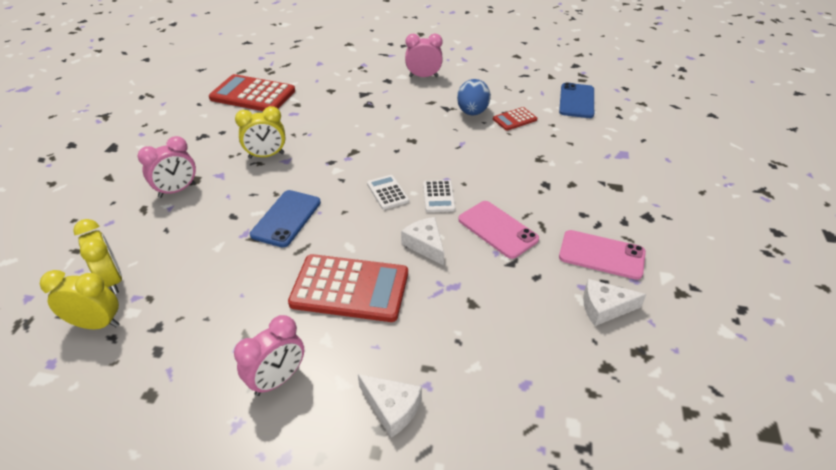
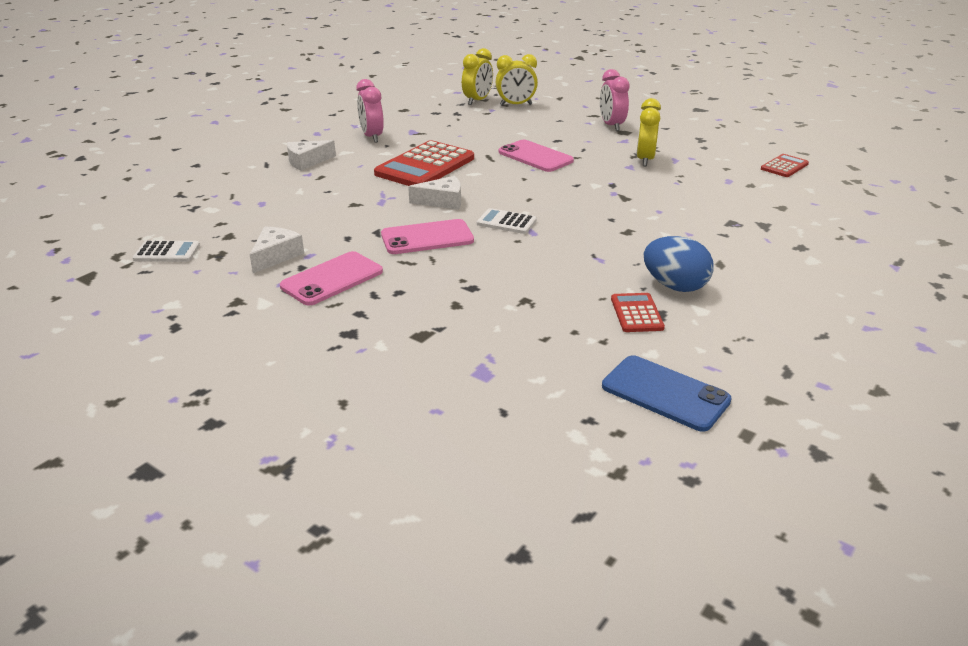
camera: 115 degrees right, 10 degrees down
(253, 95) = (784, 166): red calculator -> red calculator, size x0.50
(286, 218) = (535, 157): blue phone -> pink phone
(387, 192) = (536, 200): white calculator -> white calculator (167, 252)
(423, 76) = (806, 276): pink clock -> none

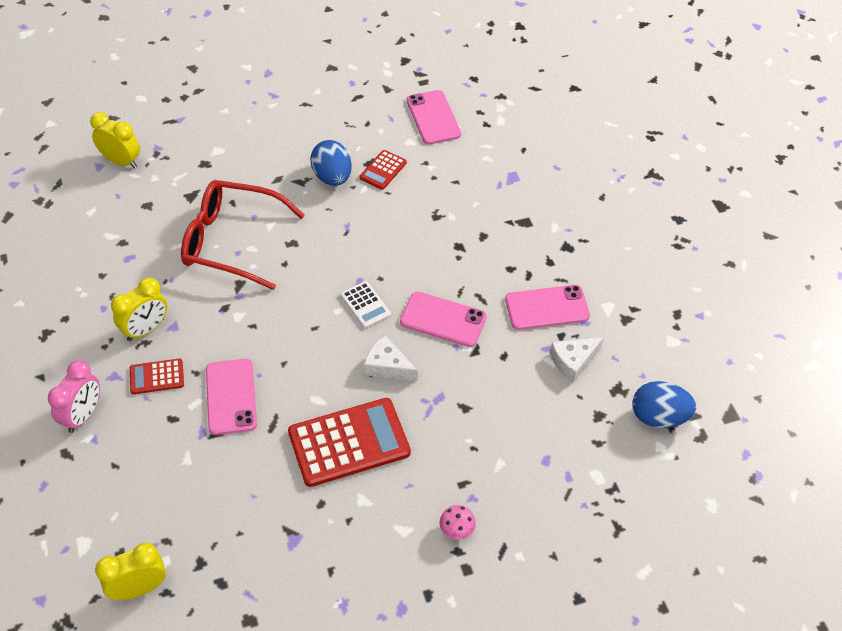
camera: 145 degrees left, 20 degrees up
(167, 252) = (658, 417): white calculator -> blue egg
(307, 161) = (457, 529): white cheese -> pink mushroom
(372, 137) = (348, 553): pink clock -> none
(516, 105) = (111, 542): yellow clock -> yellow clock (121, 161)
(665, 393) = (433, 117): blue phone -> pink phone
(676, 214) = (232, 241): none -> red glasses
(784, 166) = (55, 249): red calculator -> red calculator (157, 377)

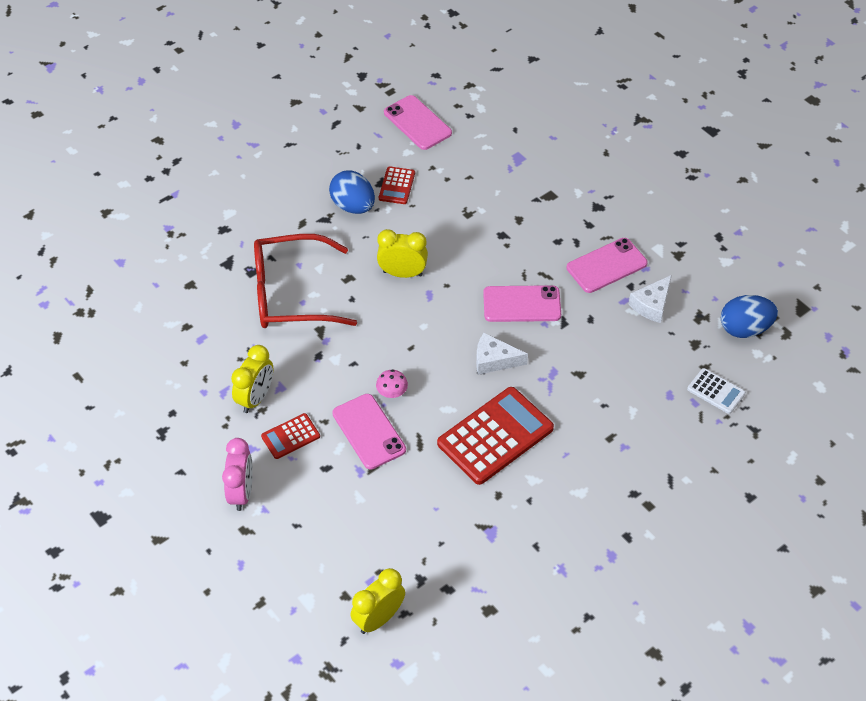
camera: 20 degrees left, 0 degrees up
(121, 161) = (140, 251): yellow clock -> yellow clock (402, 273)
(365, 305) = (446, 313): white calculator -> white calculator (716, 391)
(457, 529) = (624, 476): pink mushroom -> pink mushroom (392, 392)

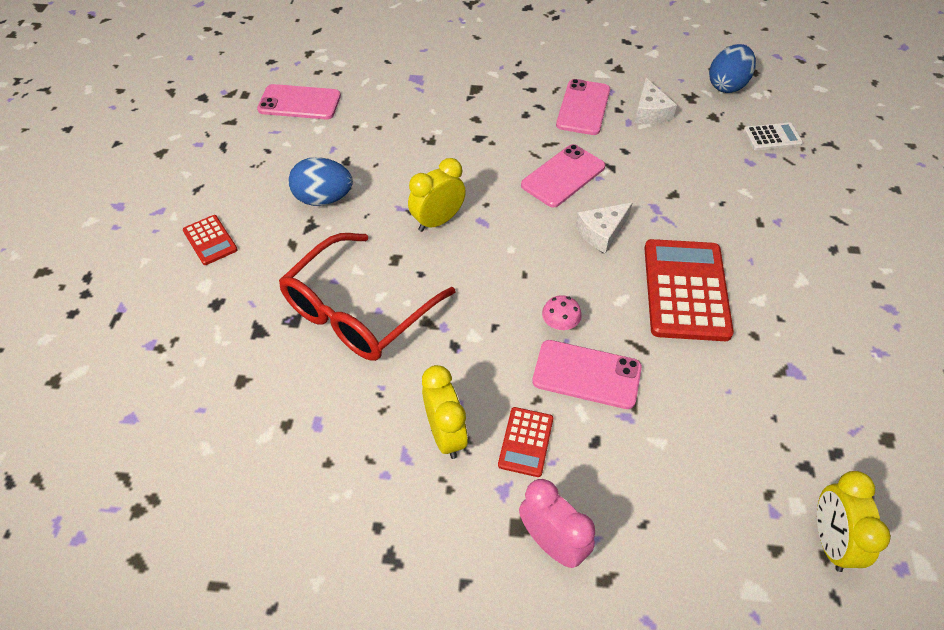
camera: 45 degrees left, 0 degrees up
(397, 186) = (342, 158): red calculator -> red calculator (210, 240)

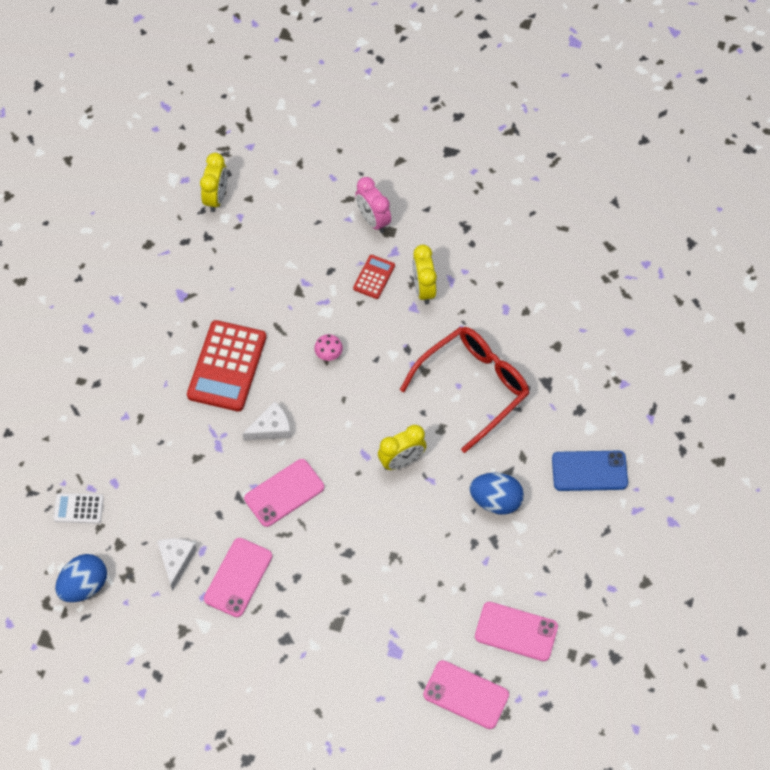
camera: 170 degrees left, 10 degrees up
(210, 240) = (589, 471): red calculator -> blue phone
(586, 374) = (321, 314): pink phone -> pink phone (466, 695)

